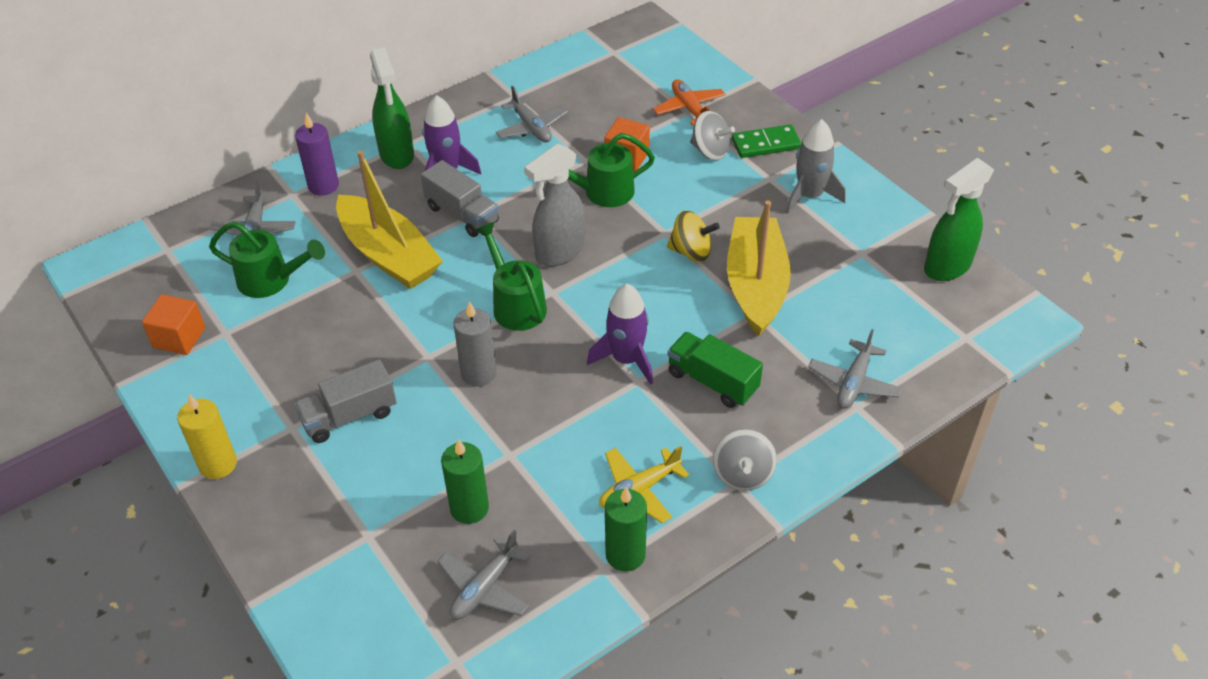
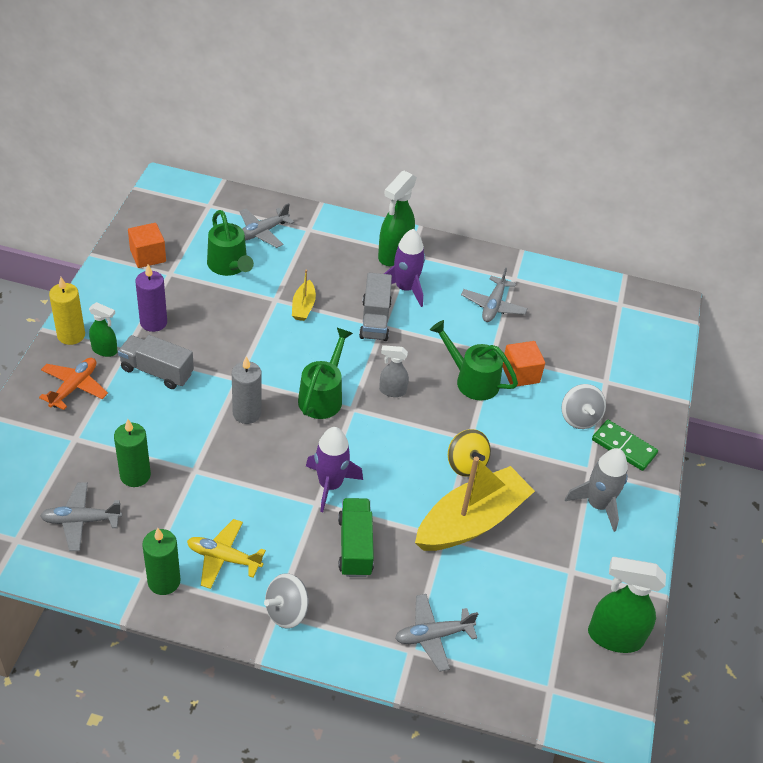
camera: 45 degrees right, 0 degrees up
(272, 445) = (105, 350): none -> green spray bottle
(323, 186) = (330, 238): purple candle -> purple candle (153, 322)
(389, 255) = (303, 306): yellow boat -> yellow boat, size x0.45
(559, 252) = (392, 391): grey spray bottle -> grey spray bottle, size x0.56
(689, 109) = (610, 381): orange plane -> orange plane (74, 387)

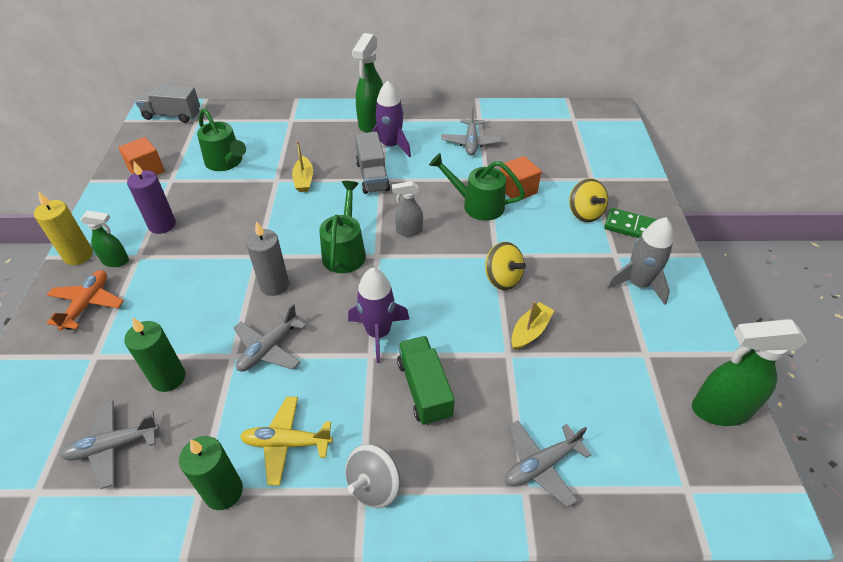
camera: 10 degrees left, 0 degrees up
(157, 371) = (173, 268): grey truck -> grey truck (172, 115)
(262, 232) = (250, 130): grey plane -> grey plane (269, 348)
(471, 521) = (530, 331): yellow boat -> yellow boat, size x0.45
(579, 418) = (584, 213): grey spinning top -> yellow spinning top

